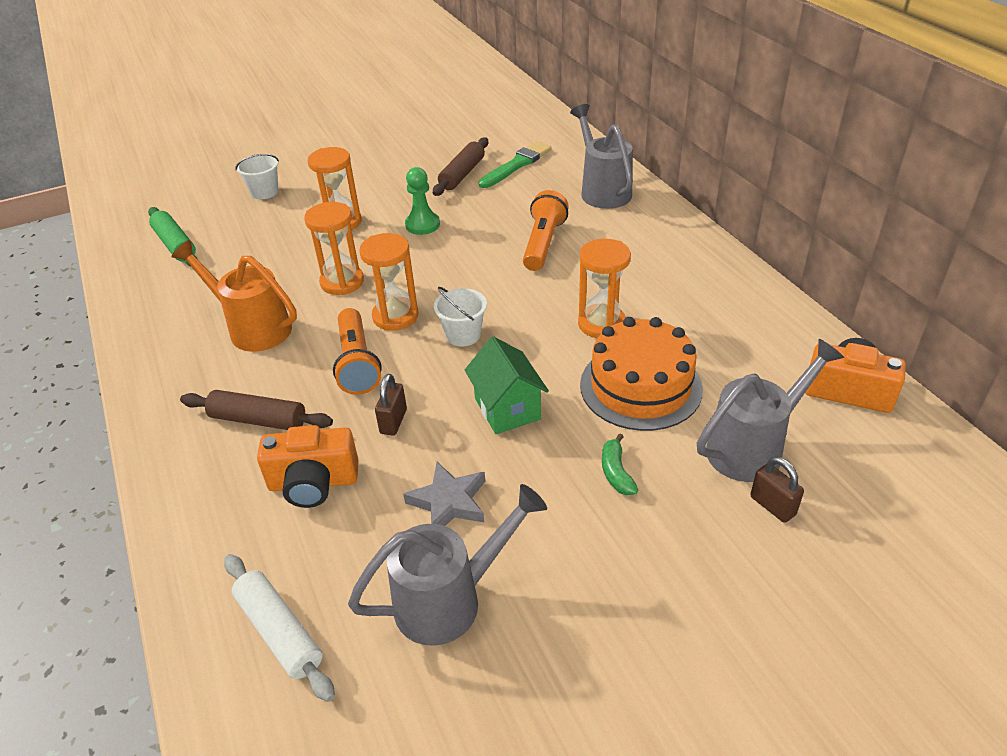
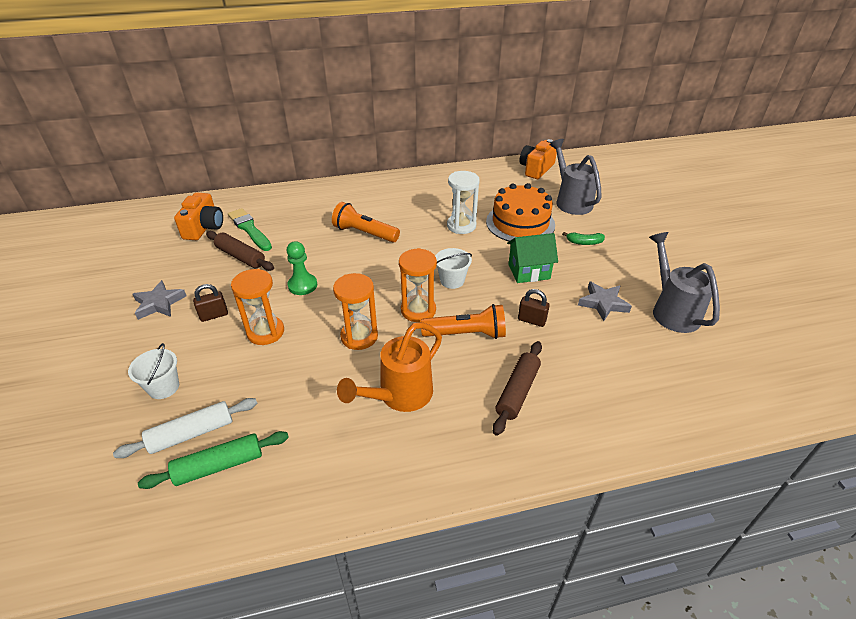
camera: 80 degrees left, 0 degrees up
(279, 632) = (703, 381): white rolling pin -> white rolling pin (192, 434)
(313, 483) = (584, 362): orange camera -> orange camera (204, 228)
(374, 155) = (159, 303): none -> grey star
(601, 324) = (461, 226): orange hourglass -> white hourglass
(602, 190) = (316, 200): grey watering can -> none
(772, 506) = (608, 205): brown padlock -> brown padlock (214, 315)

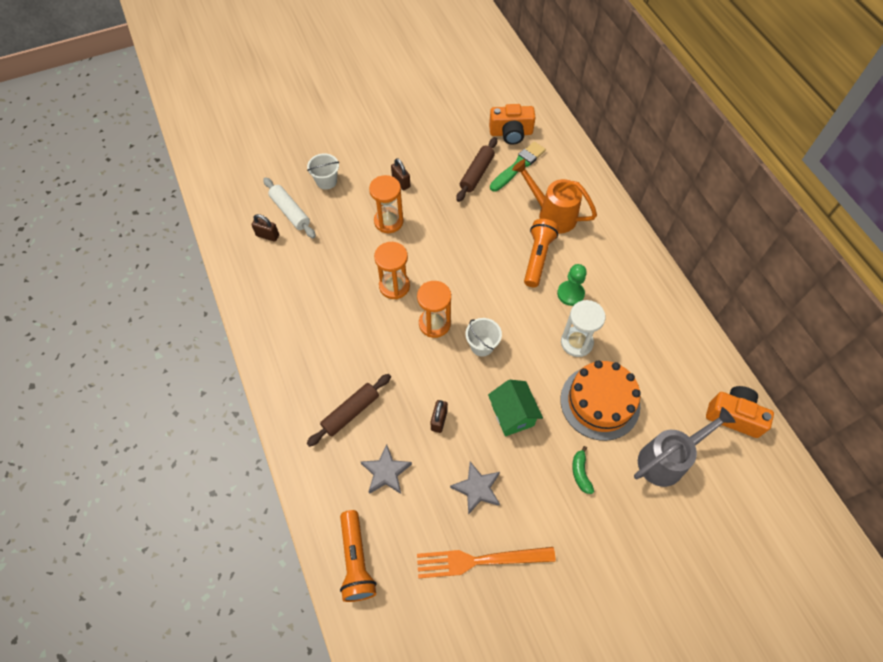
camera: 80 degrees right, 20 degrees up
(159, 303) = (407, 143): grey star -> grey star (386, 472)
(219, 465) = (267, 235): green rolling pin -> brown padlock
(302, 285) = (449, 229): green pawn -> green pawn (570, 294)
(400, 395) = (336, 327): orange watering can -> orange watering can (552, 214)
(466, 334) = (411, 366): orange flashlight -> orange flashlight (356, 561)
(517, 391) = (350, 412): brown rolling pin -> brown rolling pin turned 60 degrees counterclockwise
(672, 311) = (480, 560): grey watering can -> orange fork

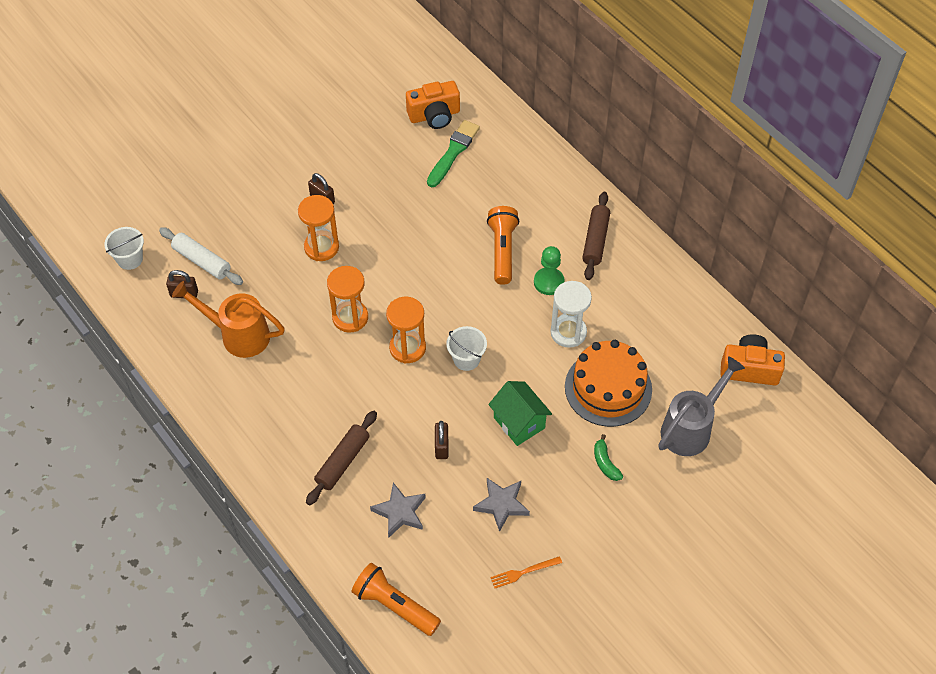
camera: 15 degrees left, 5 degrees down
(326, 181) = (233, 216): white bucket -> white bucket (130, 259)
(356, 561) = (394, 605): orange flashlight -> orange flashlight turned 150 degrees clockwise
(476, 173) = (407, 171): brown rolling pin -> brown rolling pin (595, 240)
(480, 560) = (523, 572): orange fork -> orange fork, size x0.50
(552, 214) = (506, 199): orange watering can -> orange watering can (238, 335)

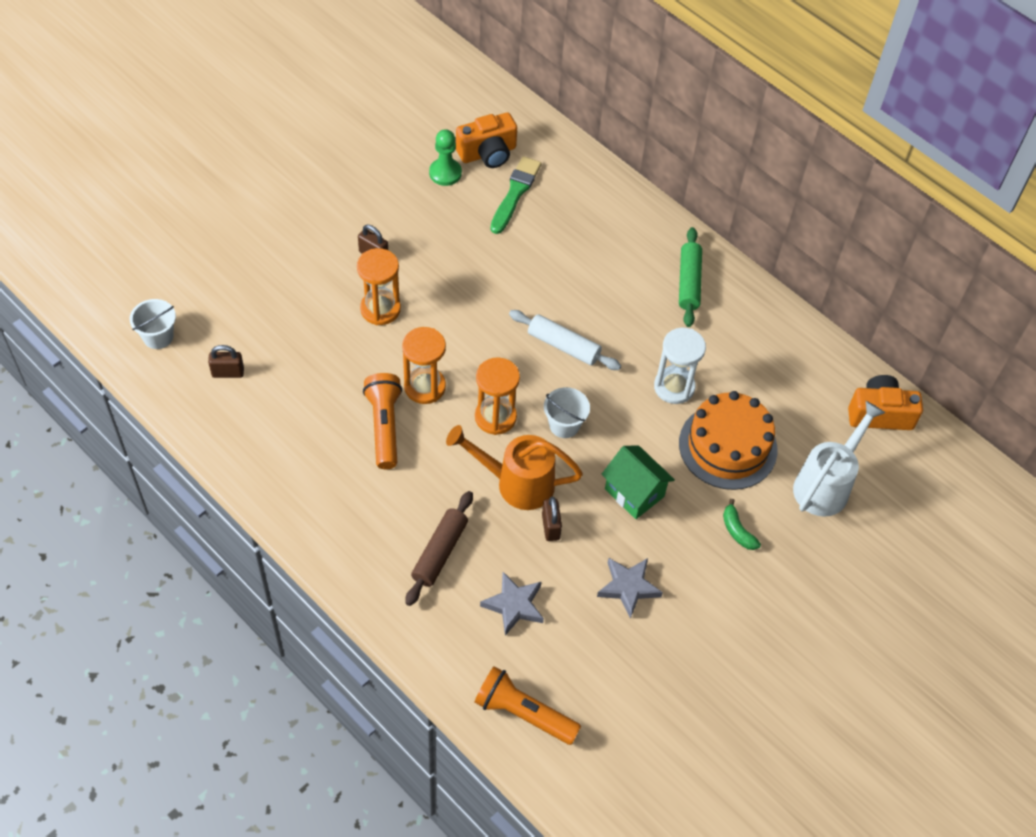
camera: 10 degrees left, 0 degrees up
(202, 261) = (243, 334): white rolling pin -> white rolling pin (563, 346)
(238, 335) = (298, 416): orange watering can -> orange watering can (517, 483)
(502, 251) = (587, 300): orange flashlight -> orange flashlight (384, 426)
(523, 572) = (664, 662): orange fork -> none
(548, 282) = (644, 332): green pawn -> green pawn (445, 173)
(595, 240) = (689, 282): brown rolling pin -> green rolling pin
(690, 428) = (826, 485): grey watering can -> white watering can

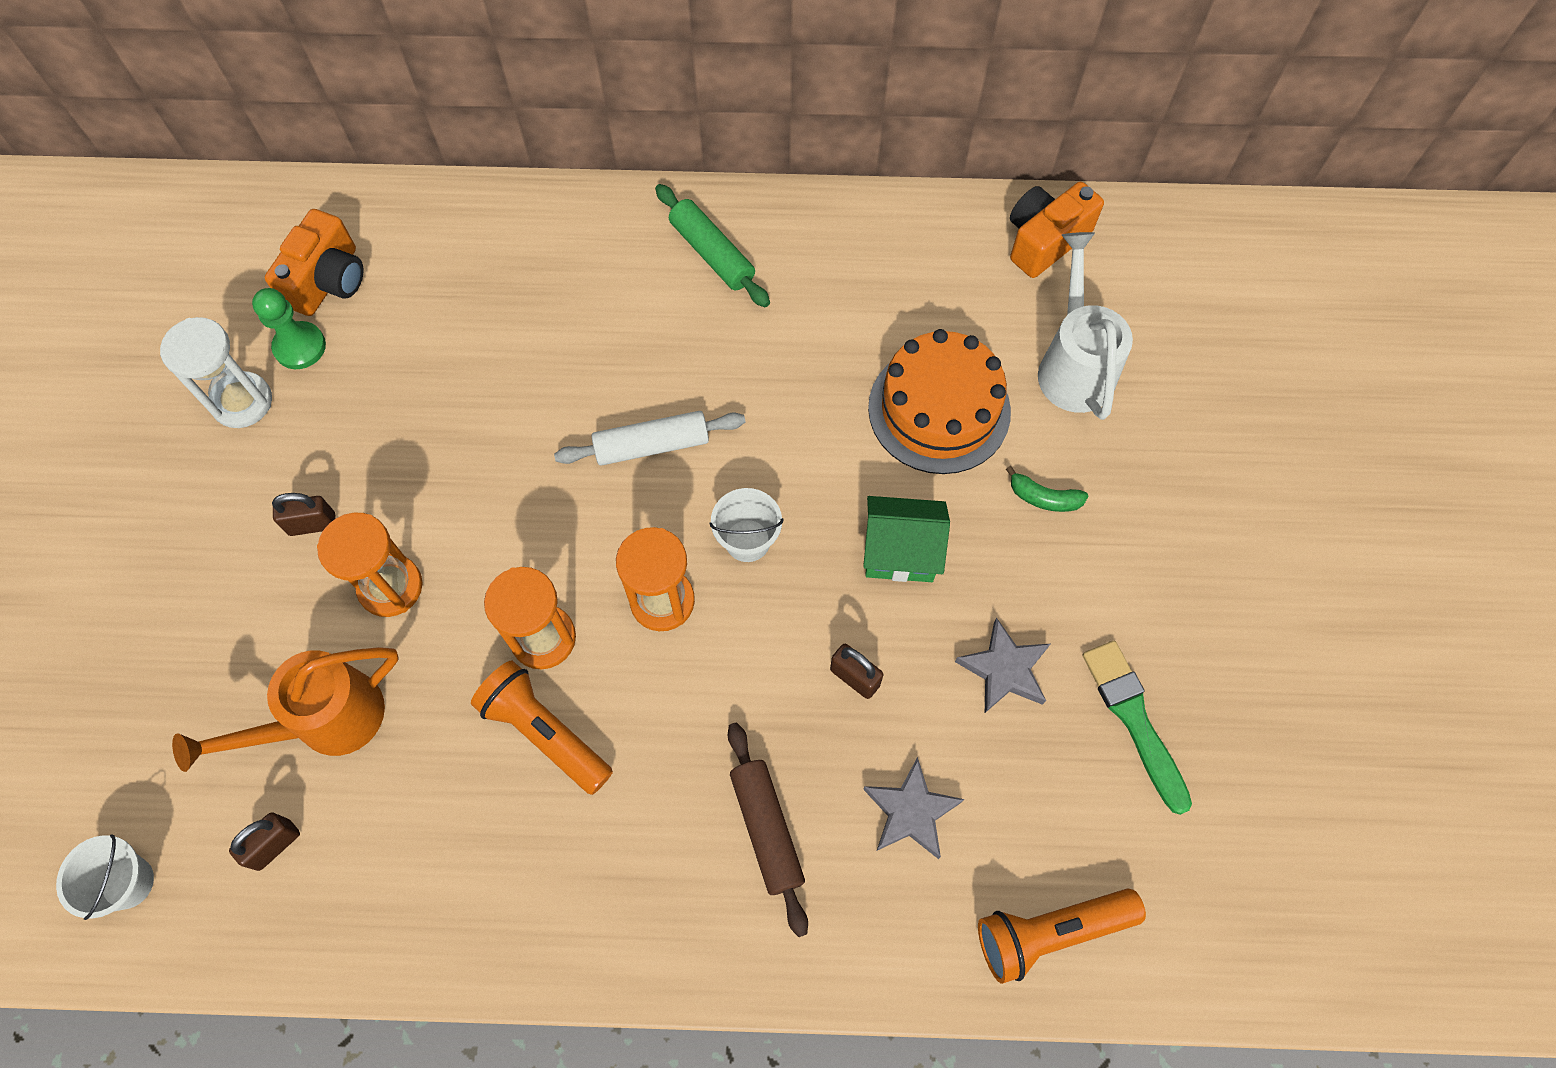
camera: 40 degrees left, 10 degrees up
(515, 193) = (411, 304): green brush -> green brush (1134, 720)
(517, 483) = (766, 660): orange watering can -> orange watering can (326, 720)
(674, 387) = (818, 390): white hourglass -> white hourglass (242, 402)

